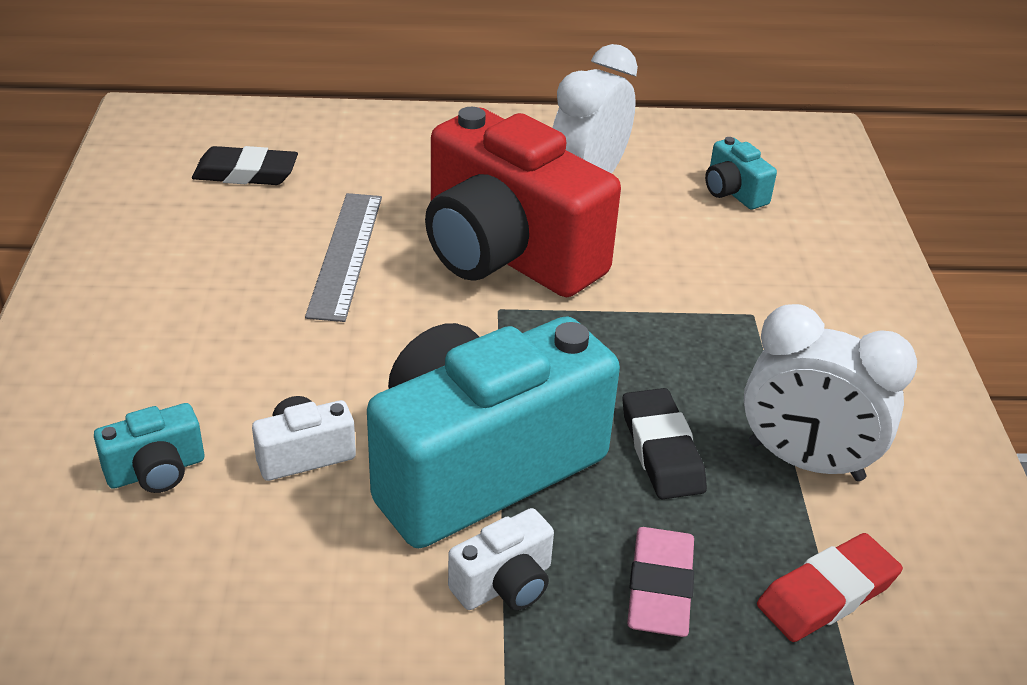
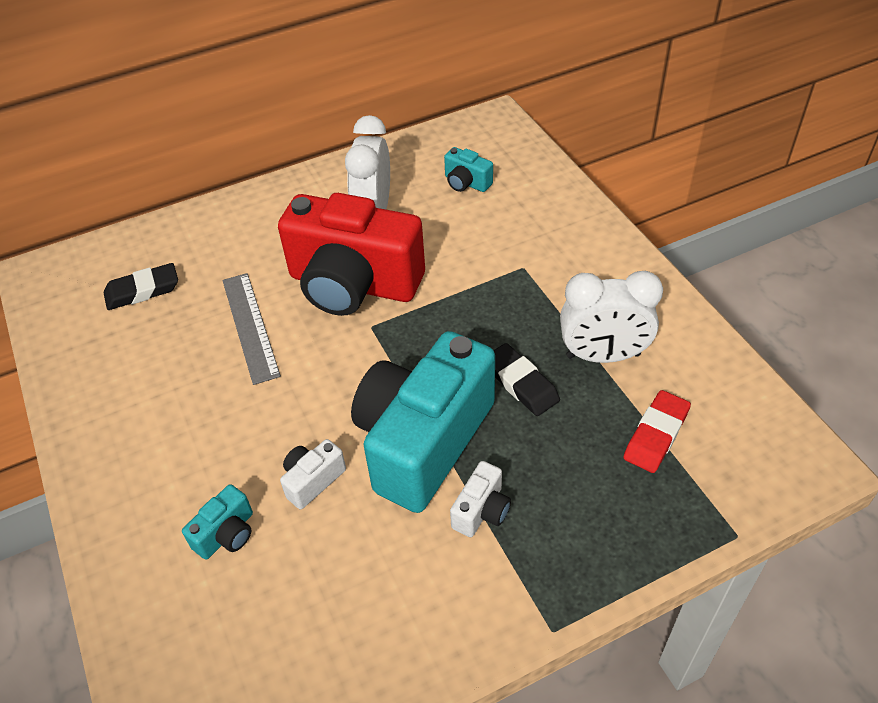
camera: 20 degrees left, 10 degrees up
(660, 588) = (567, 473): pink eraser -> none

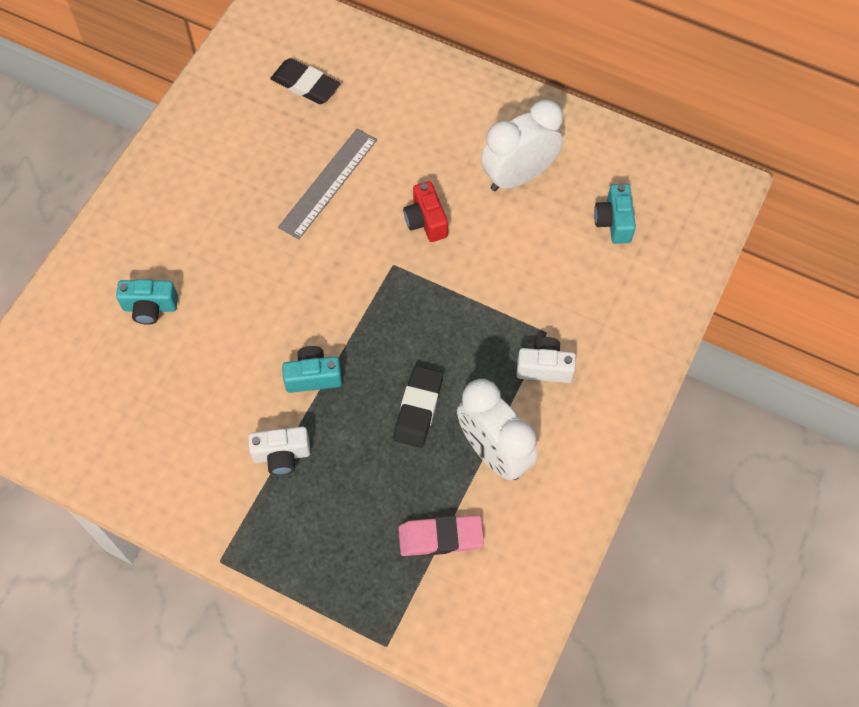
camera: 50 degrees right, 15 degrees up
(312, 480) = (227, 328): white camera -> white camera (544, 367)
(353, 284) = (426, 221): red camera -> red camera, size x0.40
(423, 441) = (313, 376): turquoise camera -> turquoise camera, size x0.40
(656, 435) = (440, 537): red eraser -> pink eraser

